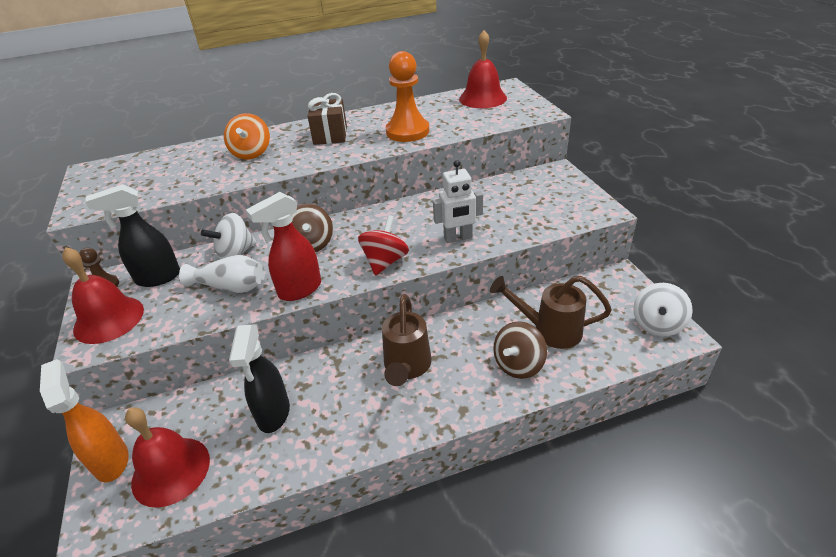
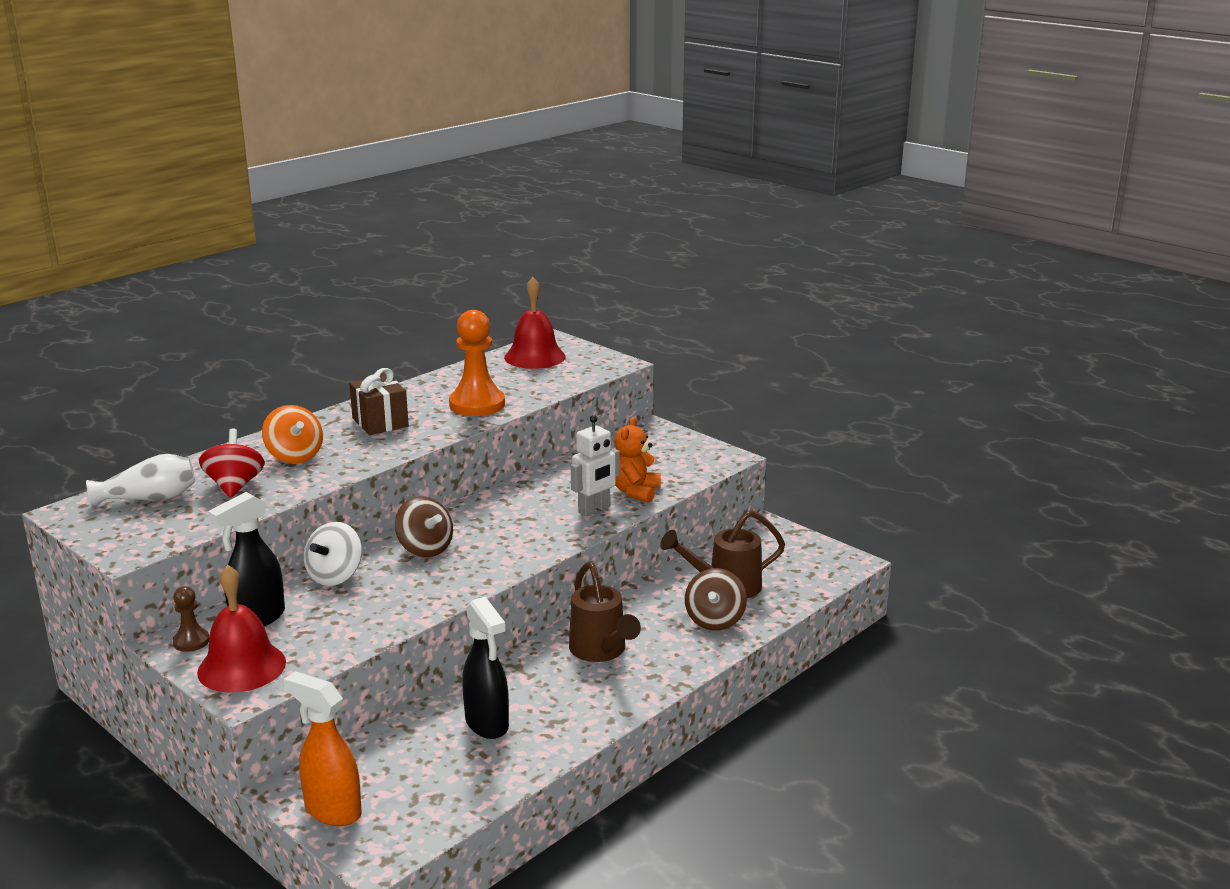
camera: 30 degrees left, 15 degrees down
(171, 471) = (415, 796): red bell -> none
(230, 287) = (366, 605): white vase -> white vase (149, 498)
(299, 290) = (456, 590): red spray bottle -> none
(385, 262) = (531, 546): red spinning top -> red spinning top (235, 486)
(502, 228) = (635, 492): none -> orange teddy bear
(657, 324) = (825, 558): white spinning top -> none

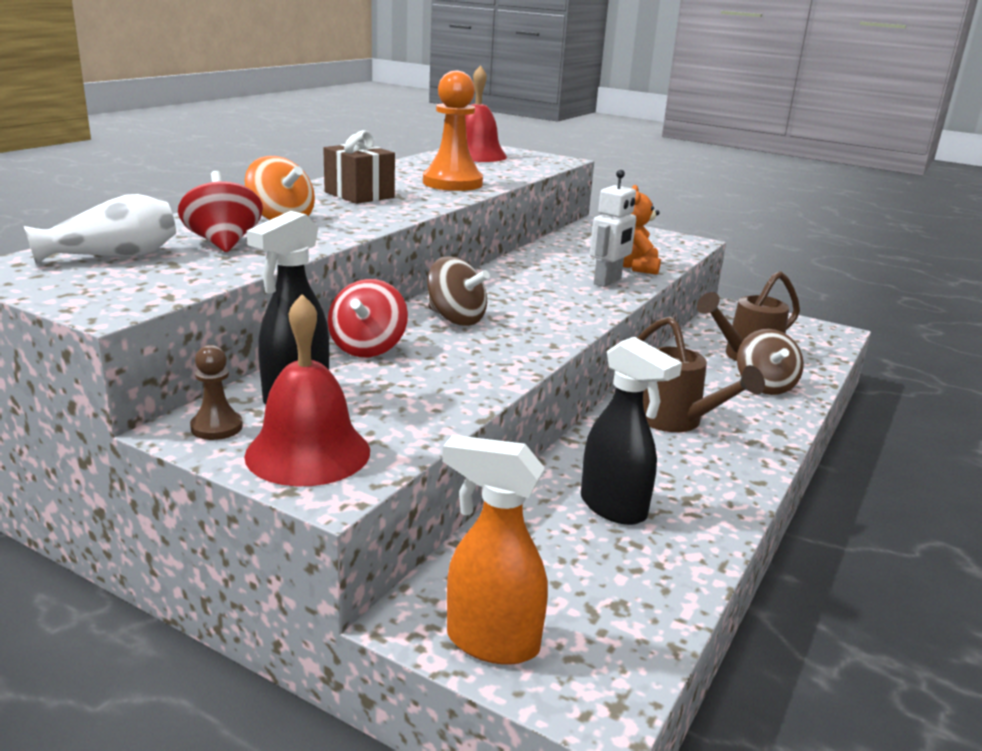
camera: 15 degrees left, 0 degrees up
(335, 576) = (368, 348): white spinning top -> red spinning top

